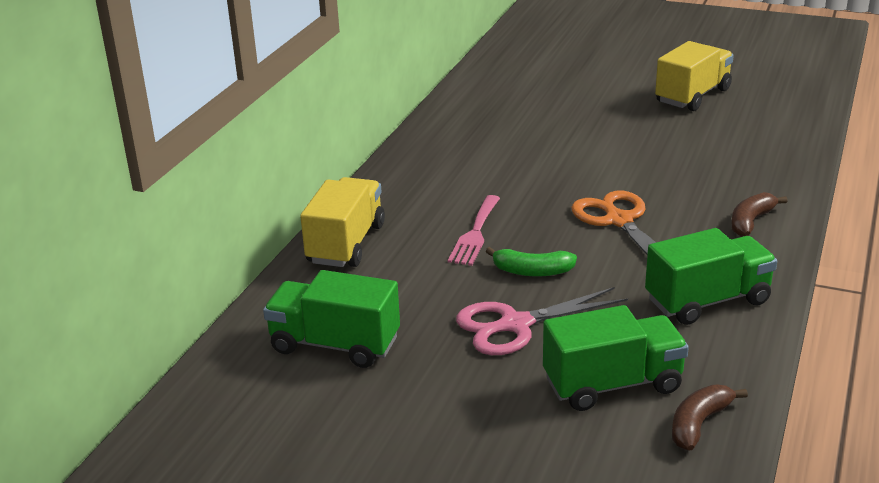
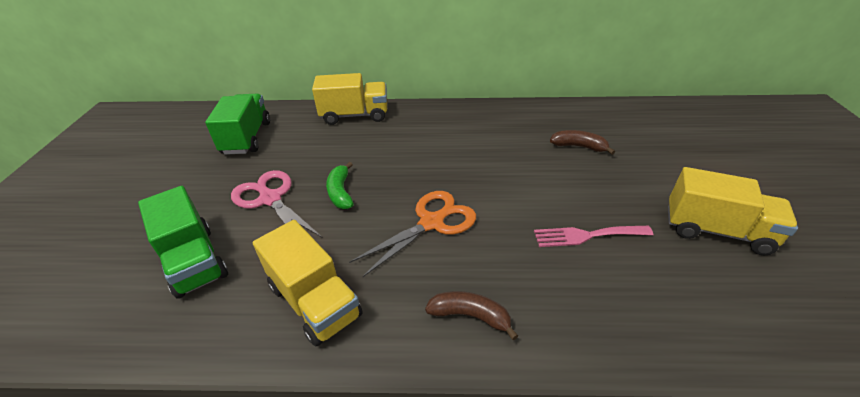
camera: 70 degrees right, 10 degrees up
(475, 233) = (384, 157): pink fork -> pink fork (586, 235)
(698, 424) = (134, 321): brown banana -> brown banana (579, 146)
(707, 301) = (315, 301): green truck -> yellow truck

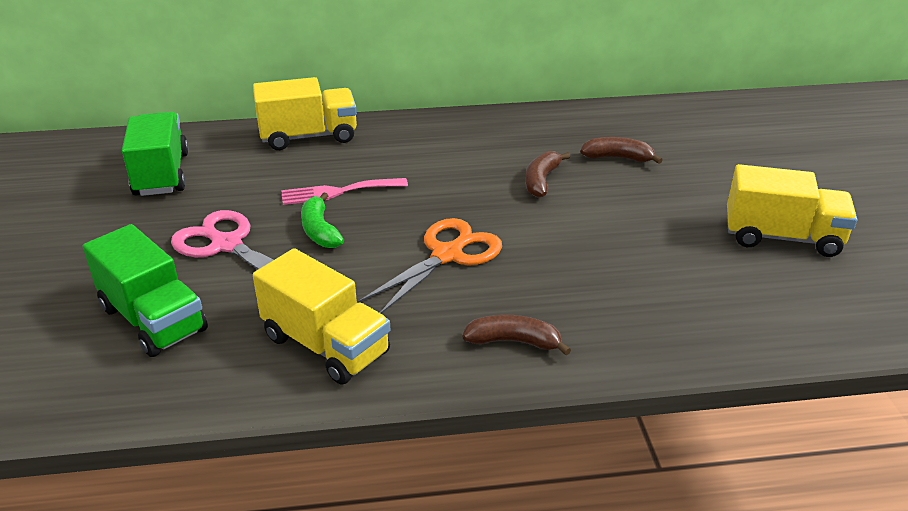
camera: 10 degrees left, 5 degrees down
(516, 162) = (541, 181): none -> brown banana
(586, 235) = (636, 254): pink fork -> pink fork (338, 192)

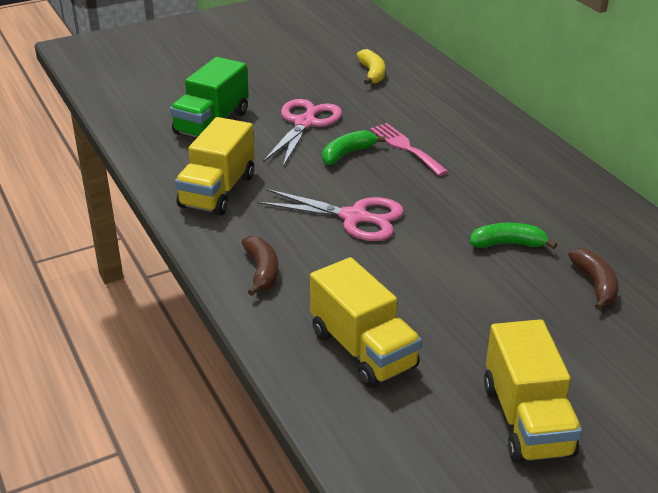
camera: 70 degrees right, 0 degrees up
(161, 174) = (372, 73): green truck -> yellow banana
(309, 136) = (477, 113): yellow truck -> yellow truck (363, 349)
(447, 255) = (354, 217): orange scissors -> pink scissors
(541, 181) = (508, 244): brown banana -> green banana

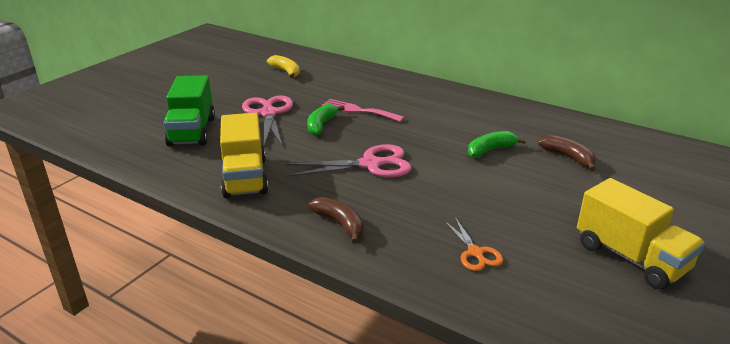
camera: 30 degrees left, 5 degrees down
(363, 349) = (475, 253): yellow truck -> orange scissors

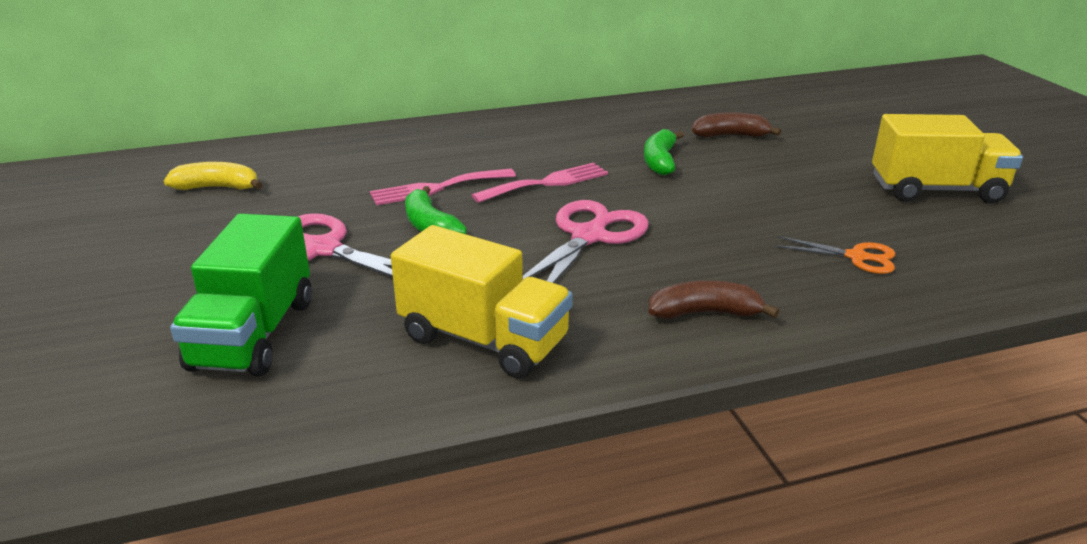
camera: 50 degrees left, 0 degrees up
(192, 131) = (254, 334): green truck -> green truck turned 60 degrees clockwise
(409, 132) = (547, 183): none -> pink fork

